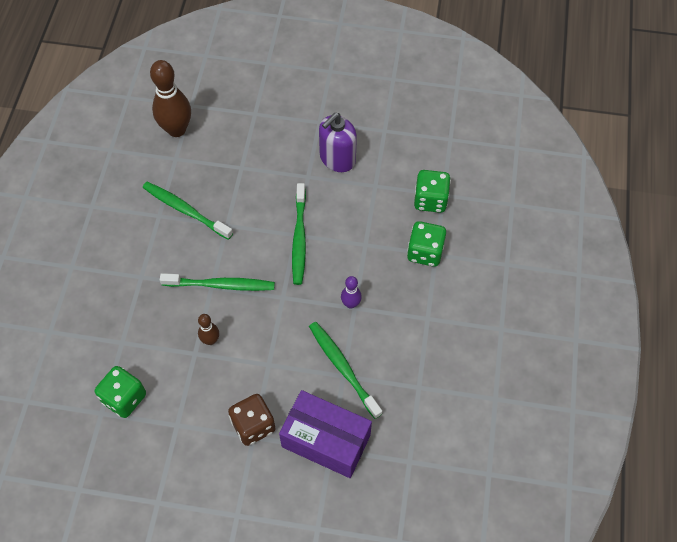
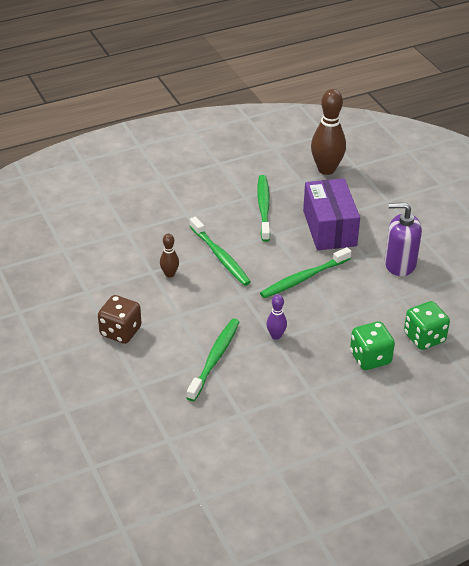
camera: 55 degrees right, 20 degrees down
(124, 398) = (84, 254): green dice -> none
(326, 441) = (143, 379): purple box -> purple box (329, 228)

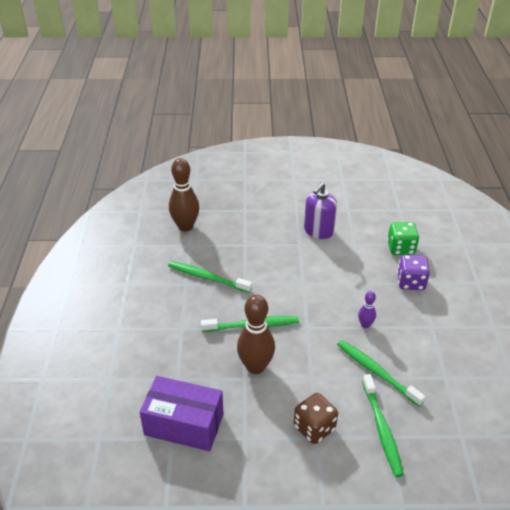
camera: 65 degrees left, 0 degrees up
(169, 274) = (255, 367): brown bowling pin -> brown bowling pin, size x2.00
(303, 278) = (307, 285): green toothbrush -> green toothbrush (382, 429)
(329, 228) = (257, 250): purple box -> purple box (184, 424)
(370, 358) = (410, 282): green dice -> purple dice

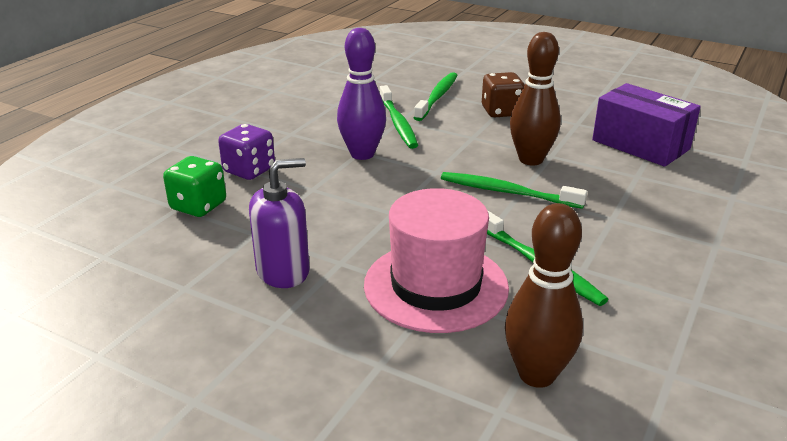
camera: 150 degrees left, 10 degrees down
(248, 248) = (436, 286): none -> pink hat
(365, 325) = (362, 154): purple bowling pin -> purple bowling pin, size x2.00

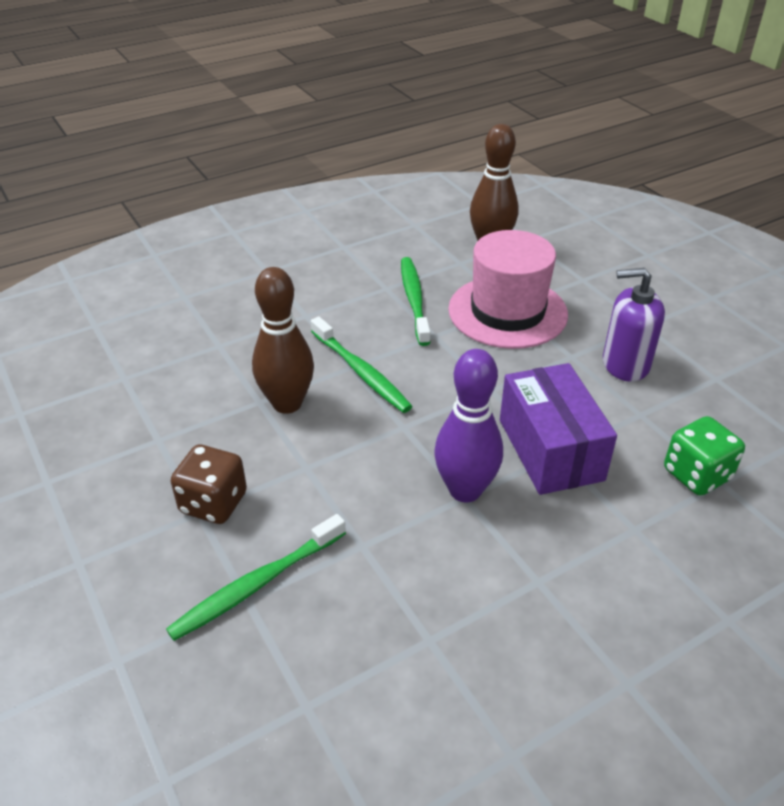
camera: 150 degrees left, 10 degrees up
(249, 170) = (623, 516): purple dice -> none
(398, 123) = (372, 538): green toothbrush -> none
(640, 145) = (150, 379): purple box -> purple box (550, 449)

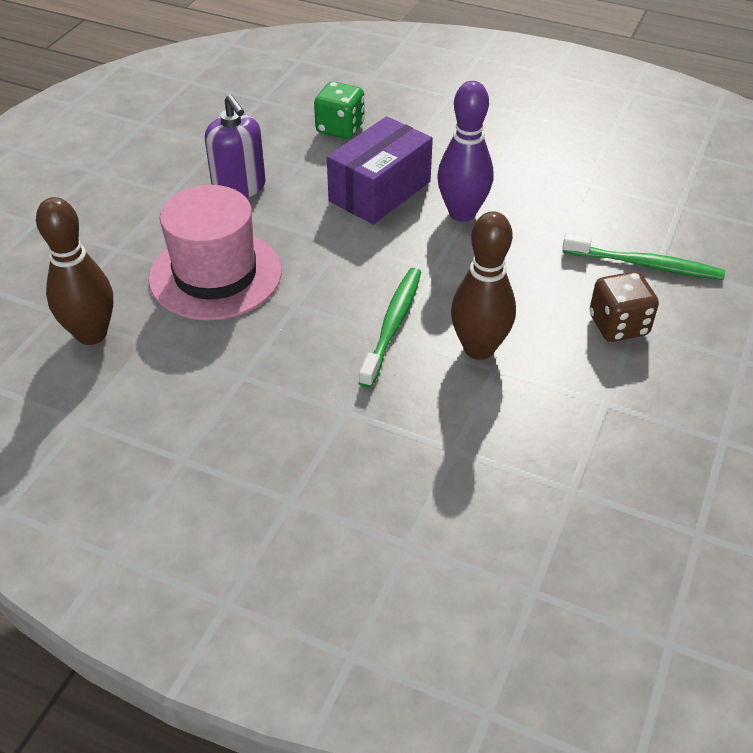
camera: 125 degrees left, 5 degrees up
(414, 300) = (247, 344): green toothbrush -> none

